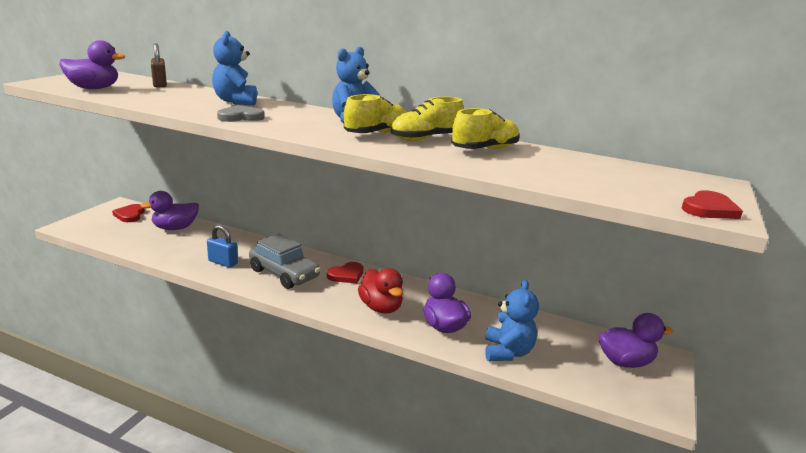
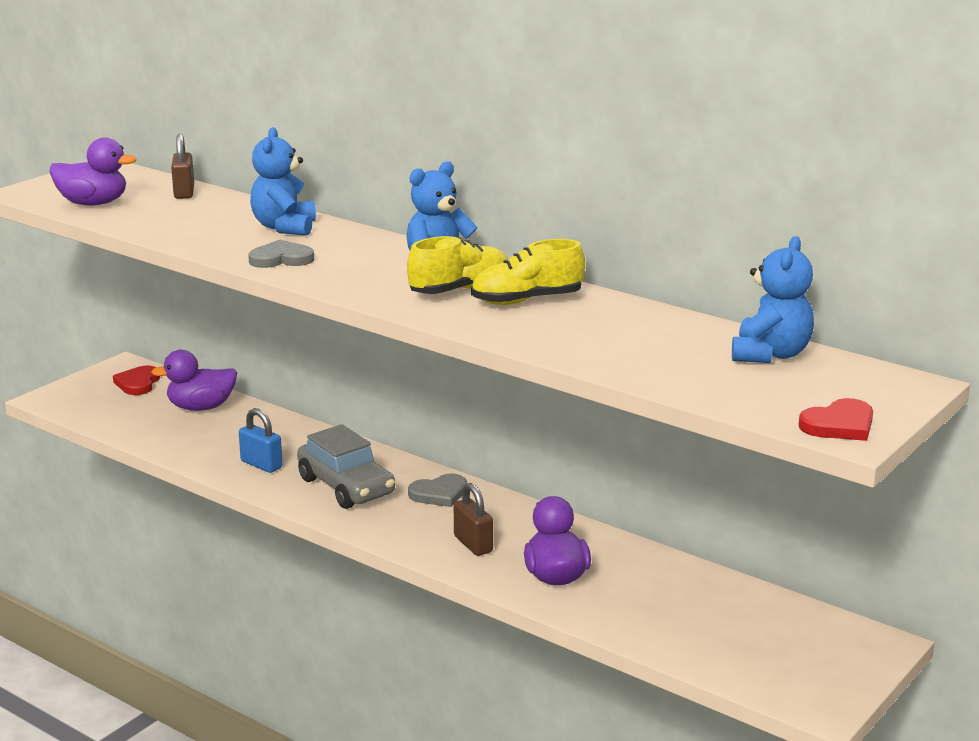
camera: 15 degrees right, 0 degrees up
(346, 275) = (439, 494): red heart -> grey heart
(381, 307) = (473, 544): red duck -> brown padlock
(485, 149) = (602, 320): yellow shoe -> none
(507, 352) = (633, 617): blue teddy bear -> blue teddy bear (770, 355)
(625, 362) = (809, 645): purple duck -> none

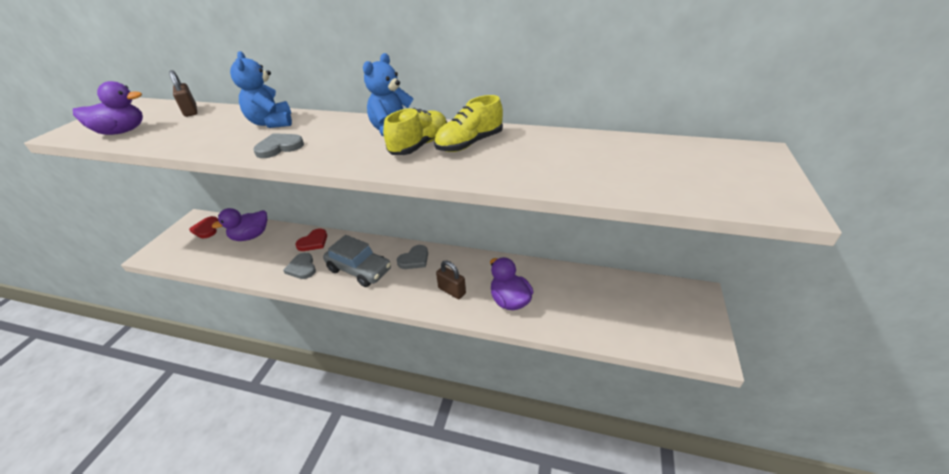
camera: 20 degrees left, 15 degrees up
(261, 464) = (302, 268): blue padlock -> grey heart
(770, 355) = (656, 150): blue teddy bear -> none
(839, 425) = (769, 198): red heart -> red heart (313, 242)

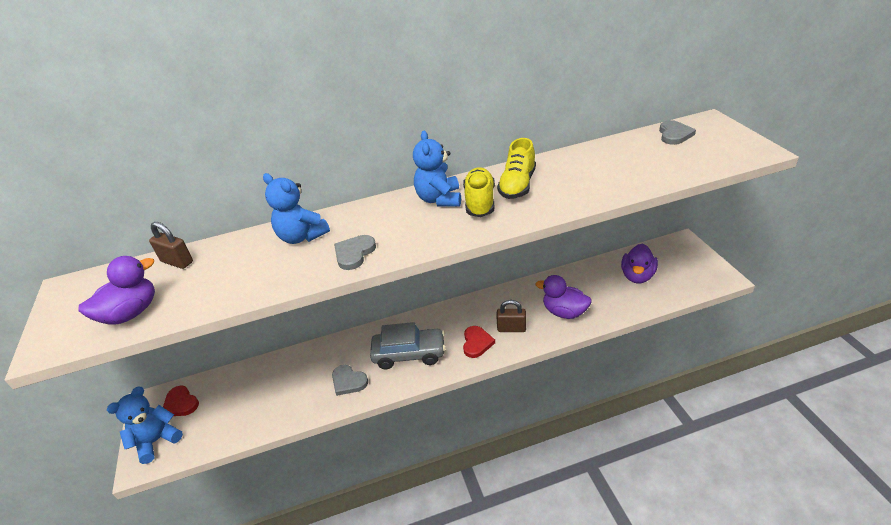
camera: 30 degrees left, 0 degrees up
(171, 245) = (157, 441): none -> blue teddy bear
(251, 236) = (249, 383): purple duck -> purple duck (637, 276)
(313, 242) = (330, 354): red heart -> red heart (476, 343)
(414, 259) = (450, 320): grey heart -> grey heart (674, 134)

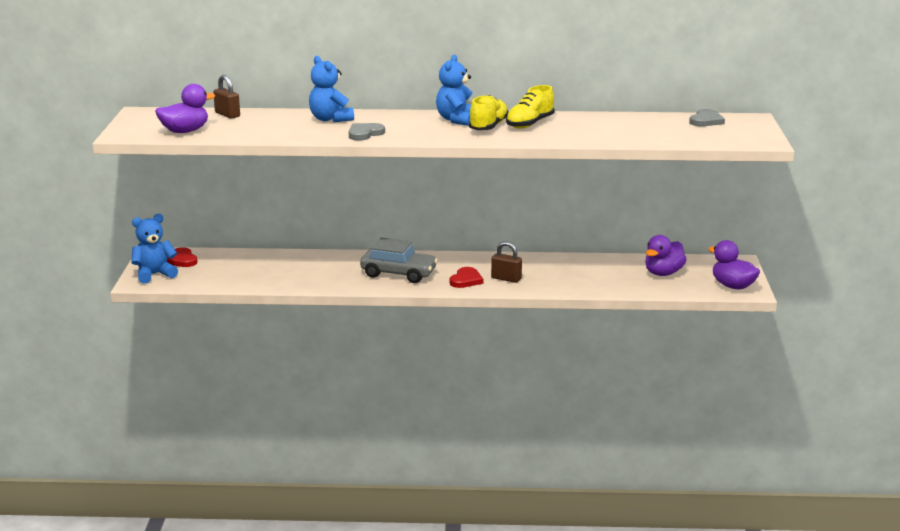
camera: 15 degrees right, 15 degrees down
(348, 381) = (333, 277): grey heart -> none
(564, 312) = (566, 279): purple duck -> purple duck (732, 286)

